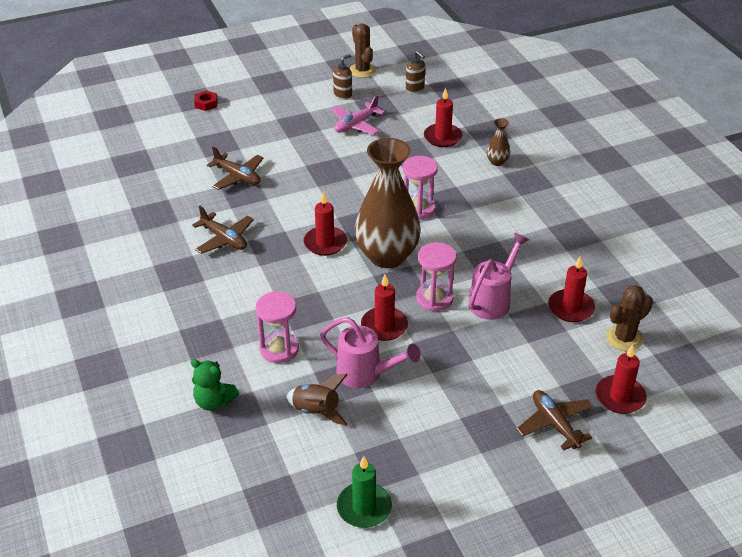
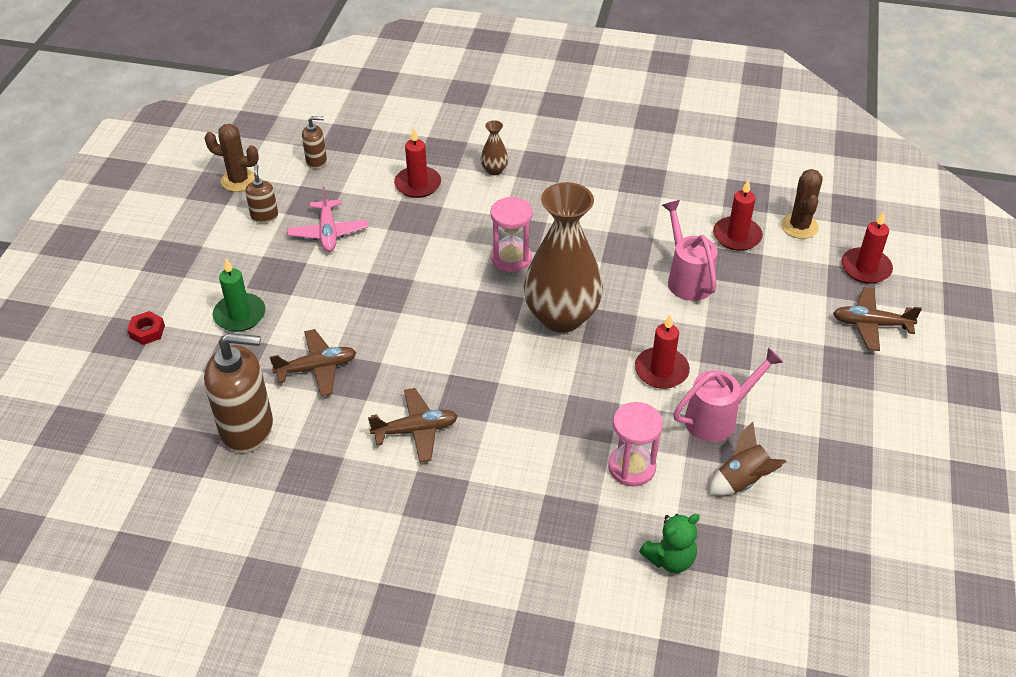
camera: 55 degrees left, 5 degrees up
(167, 175) = (247, 428): none -> brown soap dispenser
(325, 243) = (499, 352): red candle -> none
(364, 507) = (891, 506): green candle -> green candle (240, 315)
(434, 298) = (652, 315): pink hourglass -> none

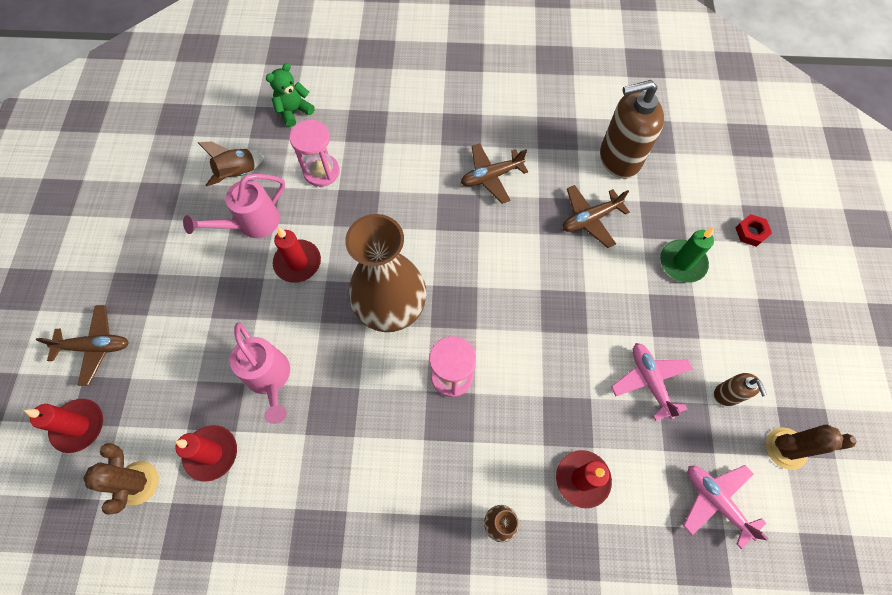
camera: 170 degrees right, 20 degrees up
(316, 161) = (716, 501): brown soap dispenser -> pink plane

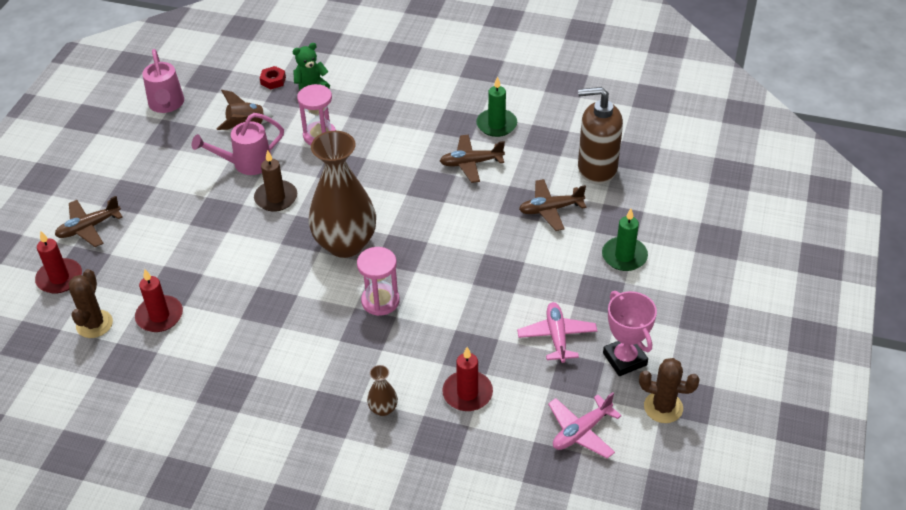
camera: 15 degrees right, 20 degrees down
(95, 347) = (89, 227): brown plane -> brown plane turned 135 degrees clockwise
(270, 378) = (224, 274): pink watering can -> pink watering can (166, 105)
(298, 262) = (276, 198): red candle -> brown candle
(501, 123) = (496, 125): none -> green candle
(716, 501) = (581, 431): pink plane -> pink plane turned 105 degrees counterclockwise
(727, 394) = (624, 359): brown soap dispenser -> pink trophy
(751, 232) = (700, 244): red nut -> red nut (273, 81)

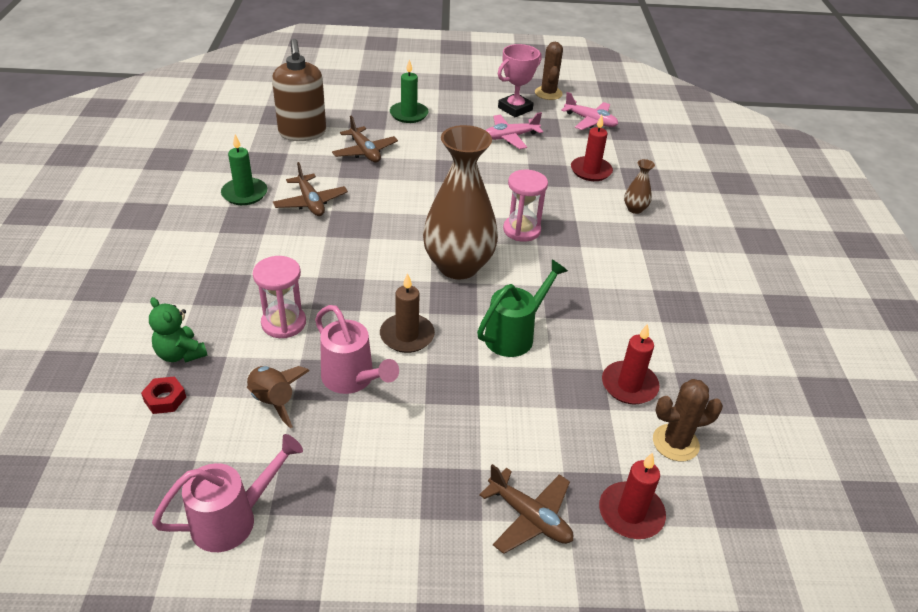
camera: 110 degrees left, 5 degrees down
(247, 260) = (514, 335): none -> green watering can

